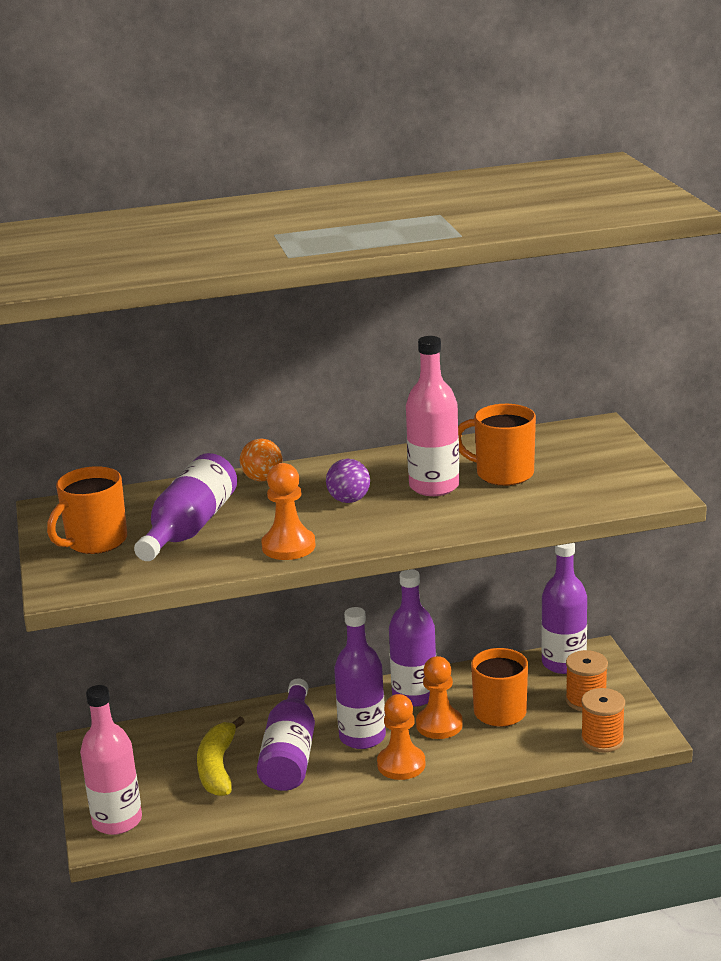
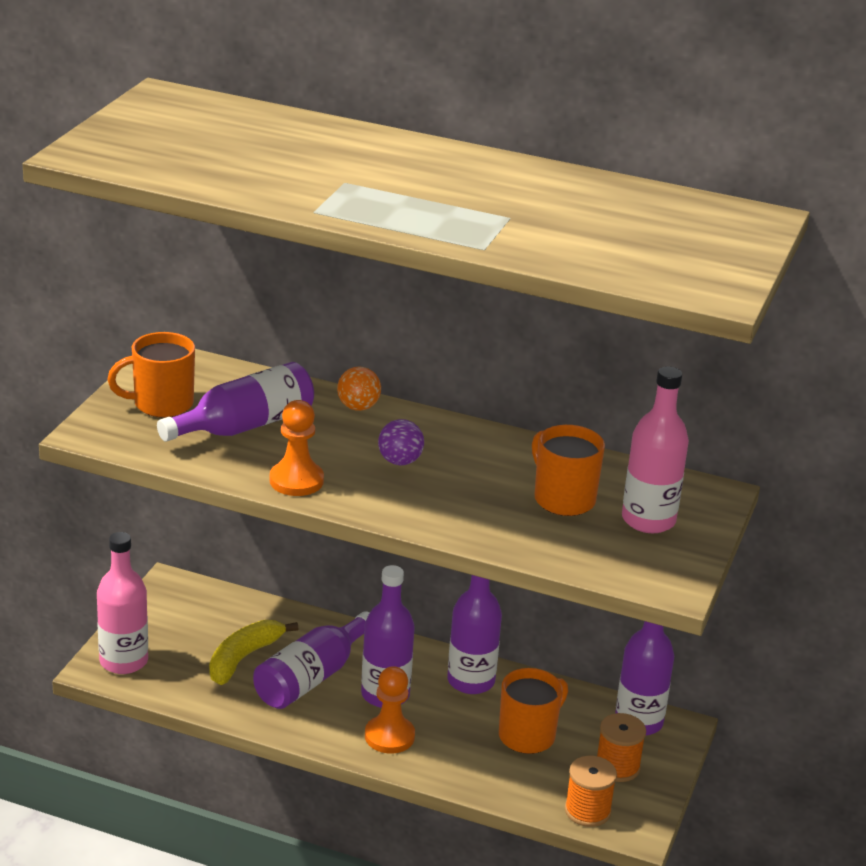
camera: 30 degrees right, 5 degrees up
(434, 486) = (487, 482): pink bottle -> pink bottle (648, 520)
(439, 725) = (461, 719): orange pawn -> none

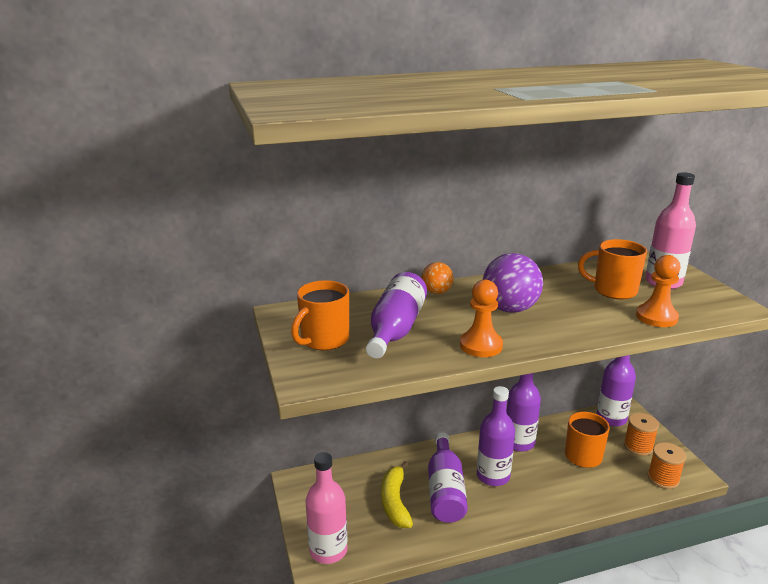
camera: 35 degrees left, 5 degrees down
(389, 736) = (528, 499): orange pawn -> orange pawn (656, 317)
(400, 461) = (510, 309): purple ball -> purple ball, size x1.76

